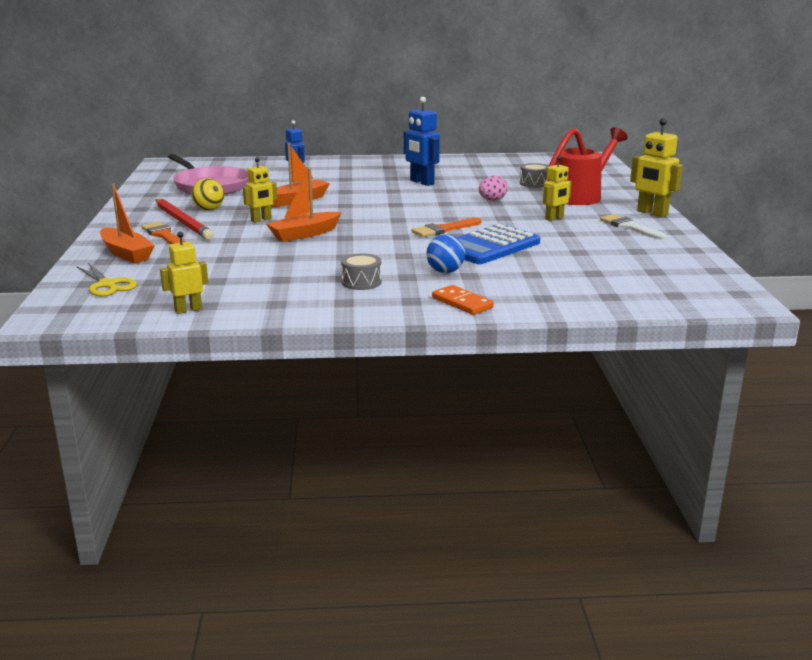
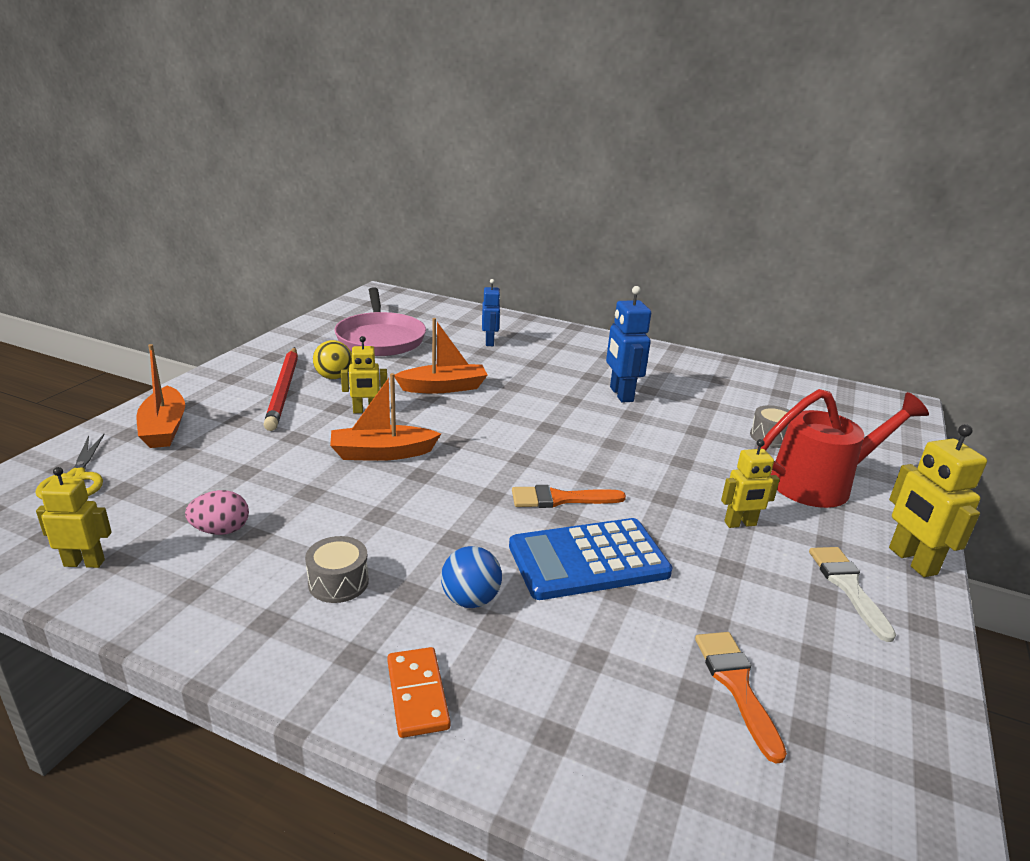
camera: 25 degrees right, 5 degrees up
(164, 235) = (238, 408): orange brush -> orange brush (736, 685)
(492, 200) = (682, 456): pink egg -> pink egg (221, 530)

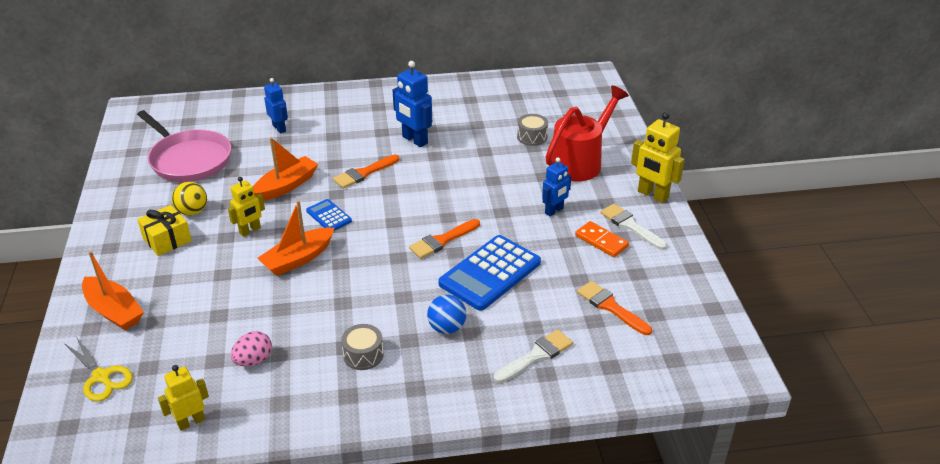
camera: 30 degrees left, 10 degrees up
(284, 390) = (167, 240): red pencil -> yellow gift
(417, 694) = (466, 389): orange domino -> orange domino (601, 241)
(457, 427) = (329, 216): none -> blue calculator
(535, 404) = (364, 173): none -> orange brush
(560, 700) = (536, 356): none -> white brush
(740, 524) = (554, 211): yellow robot -> blue robot

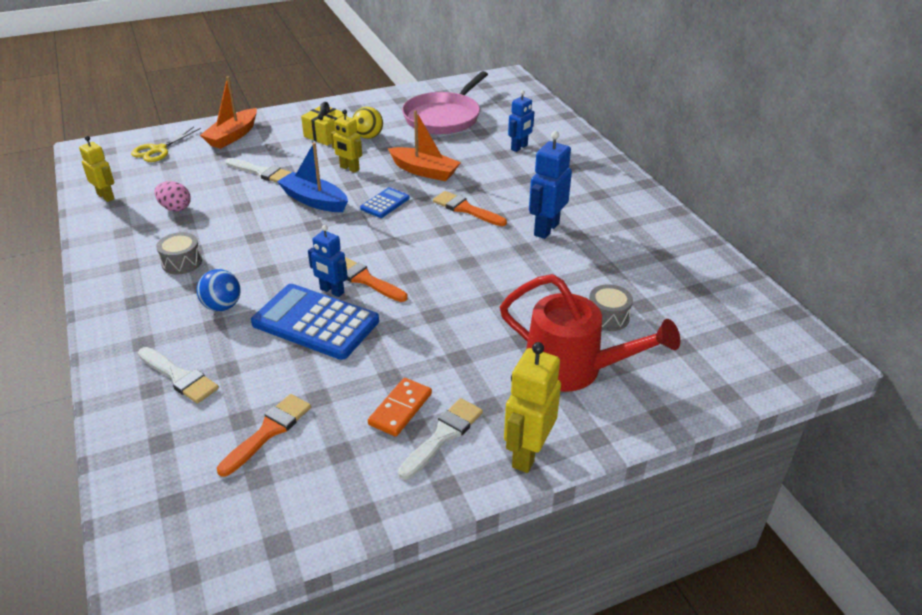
camera: 75 degrees right, 0 degrees up
(217, 292) = (261, 172): none -> white brush
(298, 259) = (314, 201): orange boat -> blue boat
(554, 211) = (451, 358): blue robot -> blue robot (331, 291)

